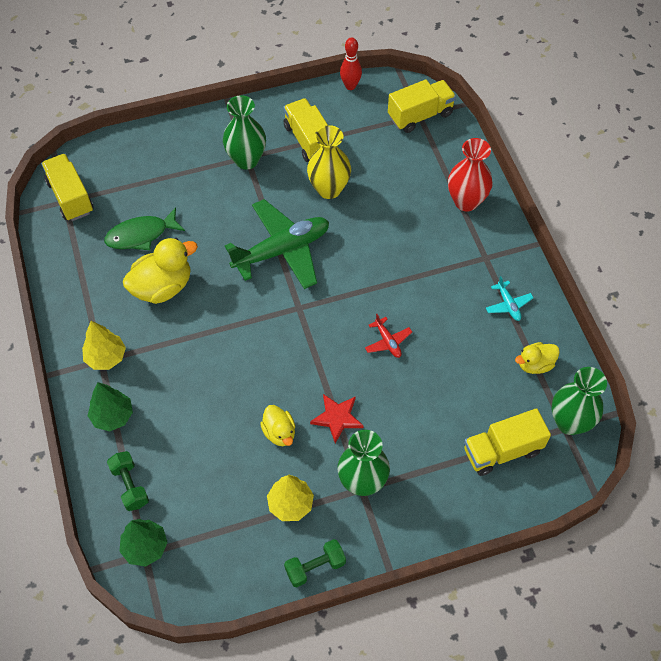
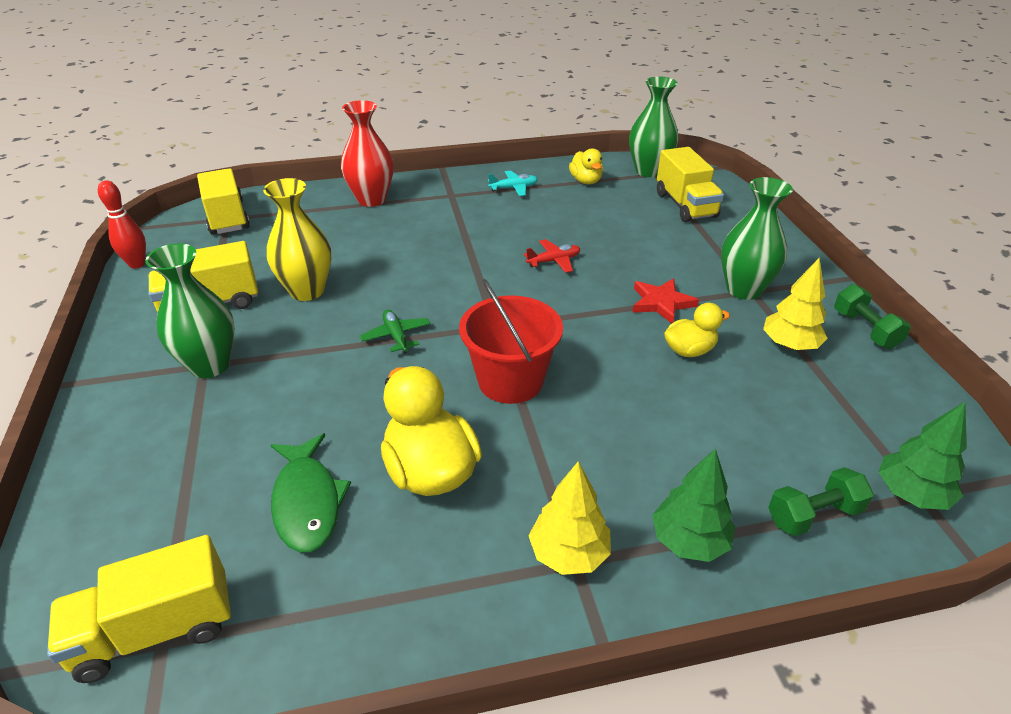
camera: 85 degrees left, 20 degrees down
(240, 321) = (510, 380): none -> red bucket
(282, 250) = (396, 336): green plane -> green plane, size x0.42

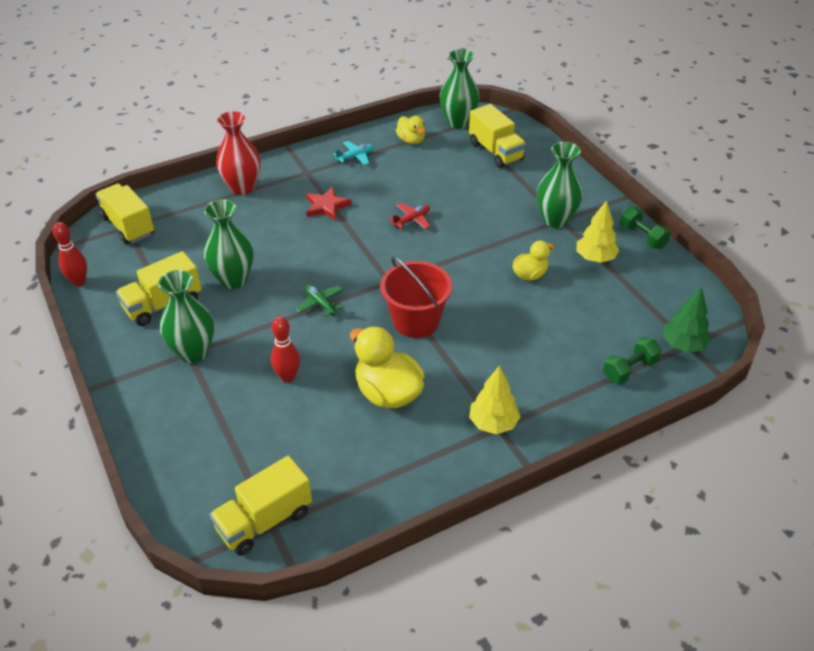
camera: 15 degrees left, 5 degrees up
(307, 291) = (233, 279): yellow vase -> green vase
(307, 420) = (288, 377): none -> red bowling pin
(307, 502) = (317, 429): green fish -> none
(661, 303) = (501, 241): red star -> red star (326, 206)
(689, 541) = (561, 401): green tree -> none

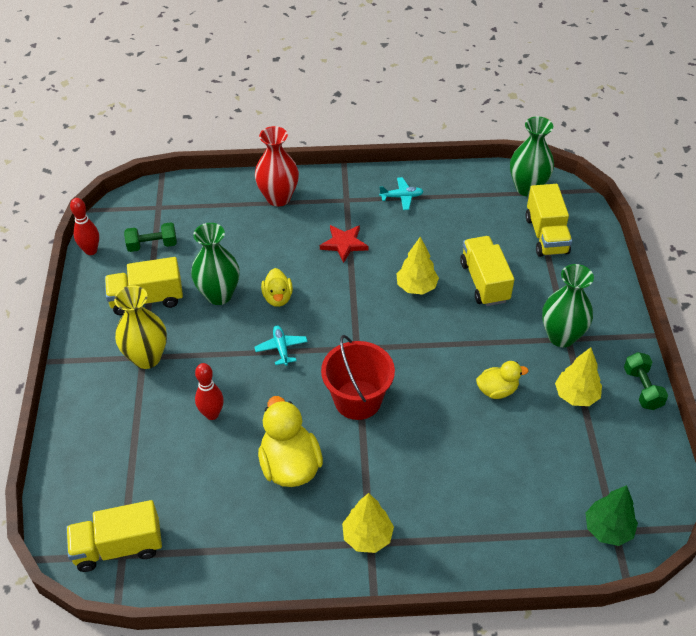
camera: 25 degrees right, 5 degrees up
(128, 226) = (159, 206): yellow truck -> yellow truck (484, 282)
(193, 352) = (147, 358): green vase -> yellow vase
(320, 303) = (281, 348): green plane -> turquoise plane
(411, 140) = (467, 195): yellow duck -> yellow duck (278, 298)
(412, 220) = (416, 287): red plane -> yellow tree
(629, 369) = (535, 534): green dumbbell -> green dumbbell (152, 245)

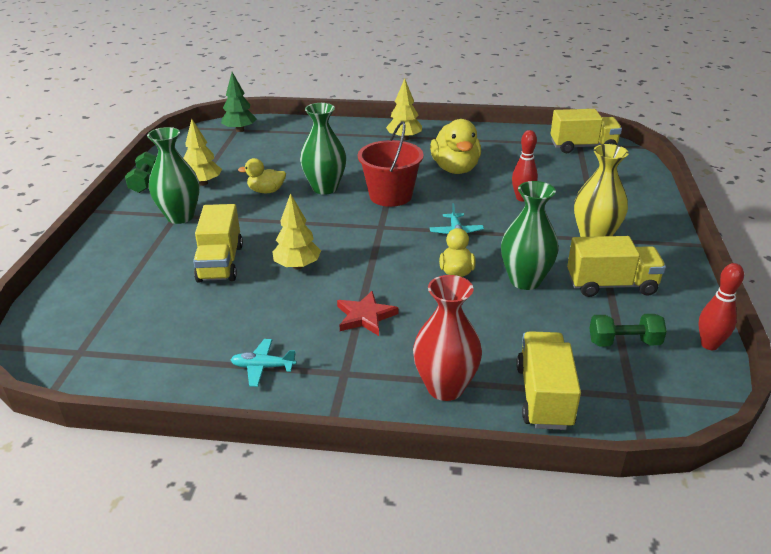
camera: 170 degrees left, 15 degrees down
(527, 188) = (80, 358): green vase -> green vase (325, 188)
(546, 235) = (112, 299): yellow truck -> yellow truck (544, 396)

